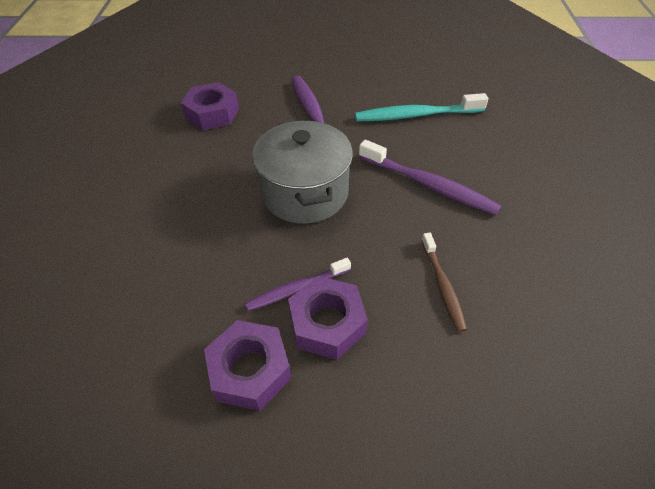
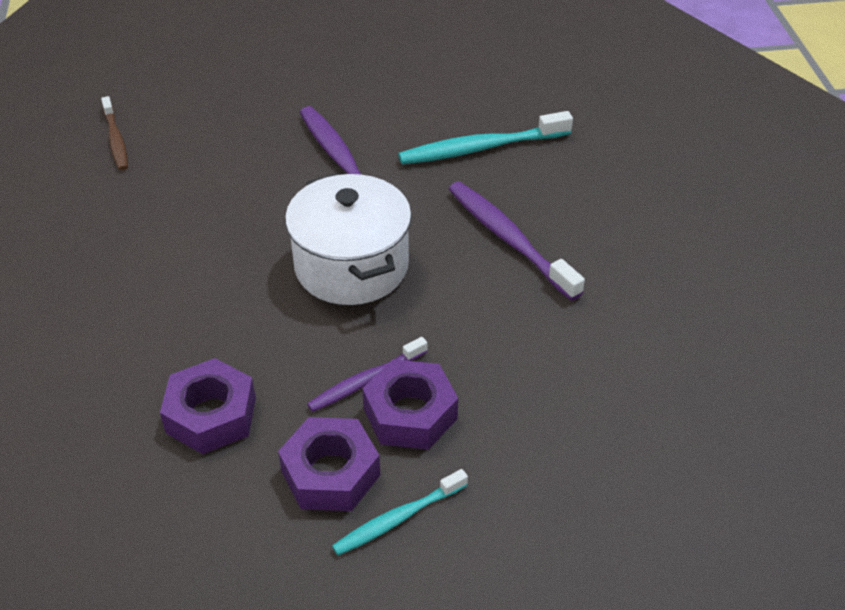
camera: 10 degrees left, 5 degrees down
(212, 113) = (197, 172): purple nut -> purple nut (211, 415)
(298, 425) = (397, 519): none -> turquoise toothbrush
(305, 193) = (351, 266): grey pot -> white pot
(429, 185) = (509, 239): purple toothbrush -> purple toothbrush turned 150 degrees counterclockwise
(442, 285) = (539, 356): brown toothbrush -> brown toothbrush (116, 140)

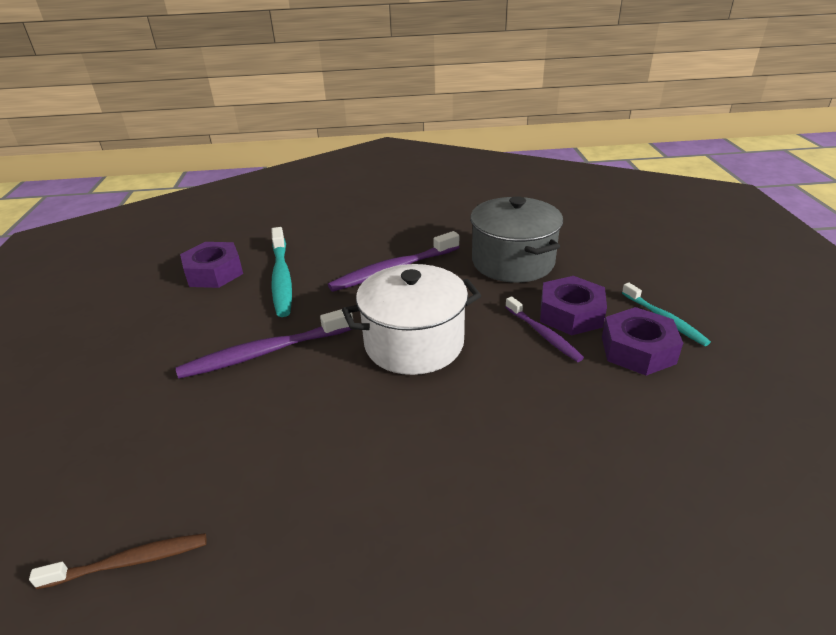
camera: 85 degrees left, 10 degrees down
(211, 415) = (600, 421): purple nut -> purple nut (214, 273)
(543, 361) = (513, 262): none -> grey pot

